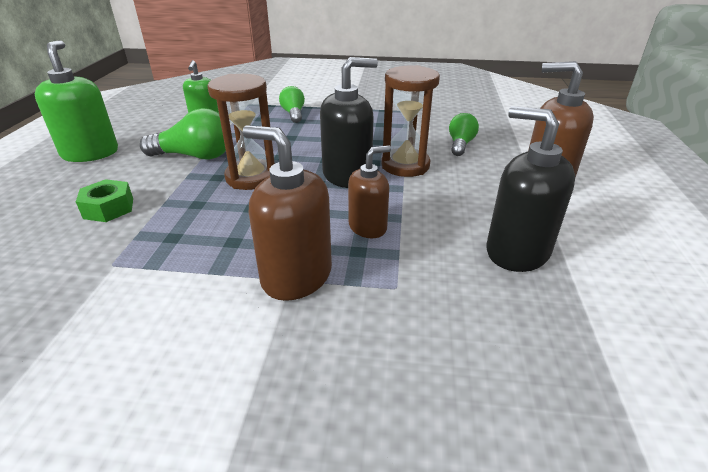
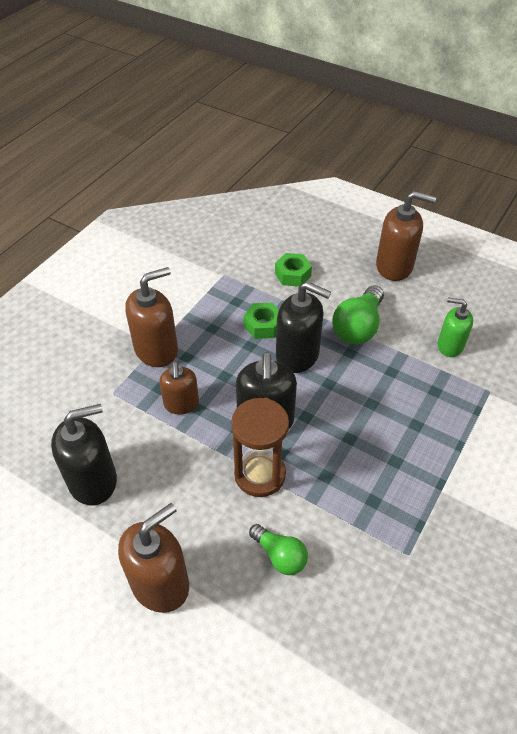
camera: 115 degrees right, 15 degrees up
(90, 153) = (394, 266): green soap dispenser -> brown soap dispenser
(213, 207) = (263, 325): none -> green nut
(251, 177) = (298, 355): brown hourglass -> black soap dispenser
(293, 114) = (439, 424): green light bulb -> none

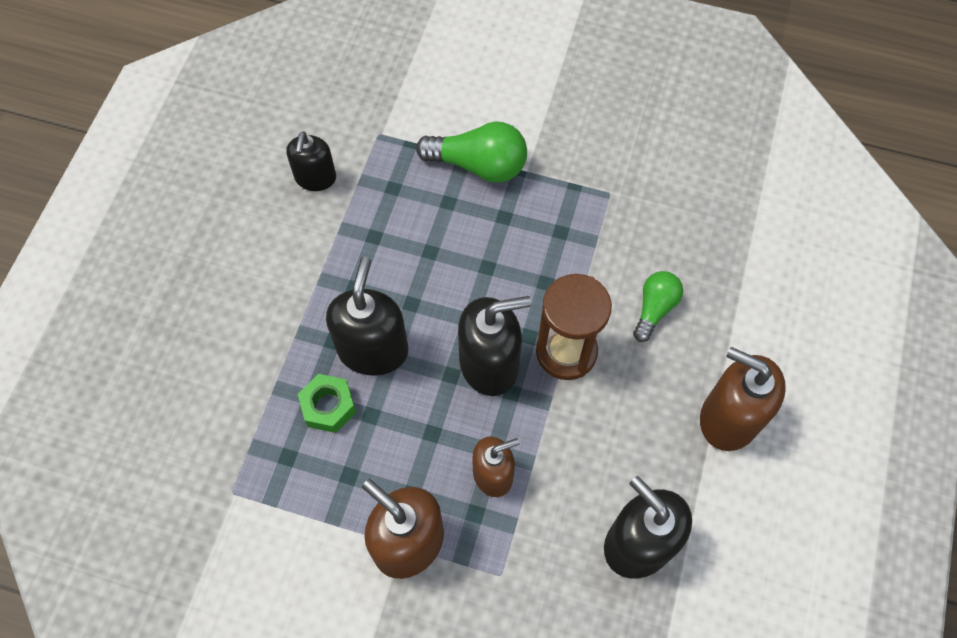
camera: 105 degrees left, 15 degrees up
(292, 275) = (215, 390): green nut -> none
(358, 327) = (305, 285): green light bulb -> green light bulb (478, 165)
(394, 266) = (175, 256): brown soap dispenser -> none
(450, 345) = (315, 178): green soap dispenser -> black soap dispenser

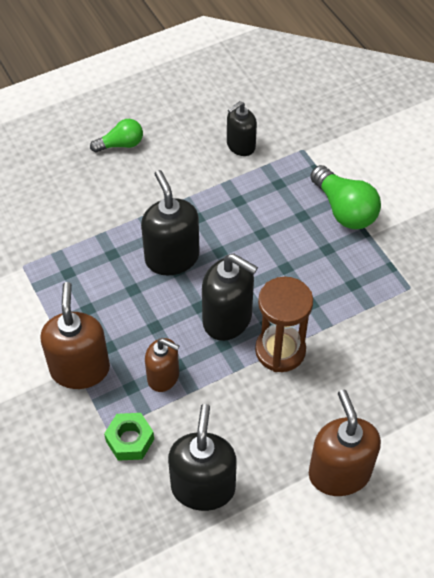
camera: 45 degrees right, 10 degrees down
(328, 406) = (116, 266): green nut -> green nut (130, 440)
(373, 349) = (172, 257): black soap dispenser -> black soap dispenser turned 75 degrees counterclockwise
(654, 309) = (363, 373): green light bulb -> green light bulb (121, 144)

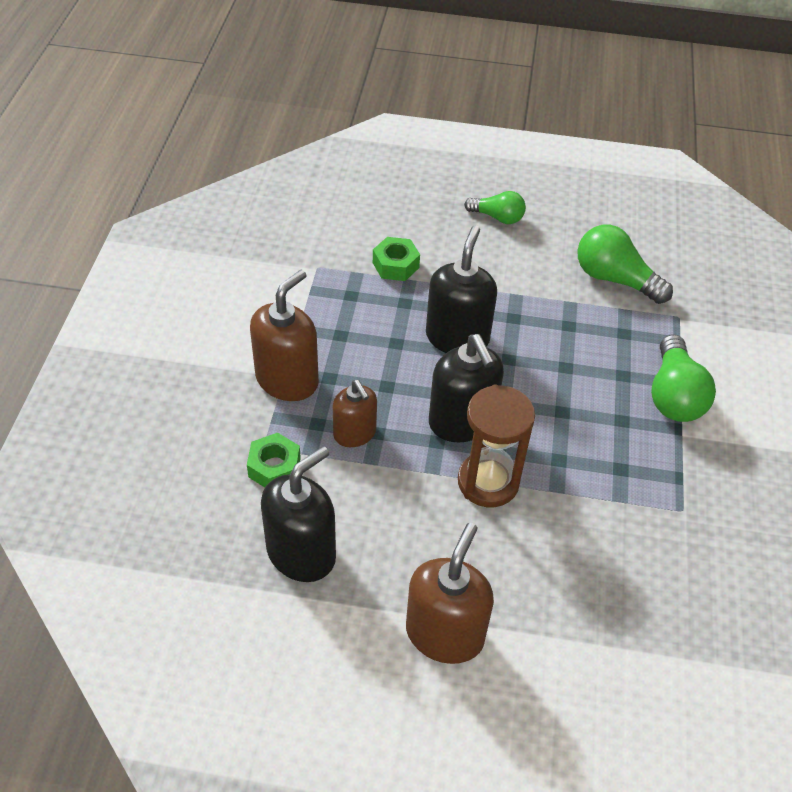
camera: 35 degrees right, 5 degrees down
(80, 228) = (395, 265): none -> green nut
(240, 146) = (615, 279): black soap dispenser -> green light bulb

